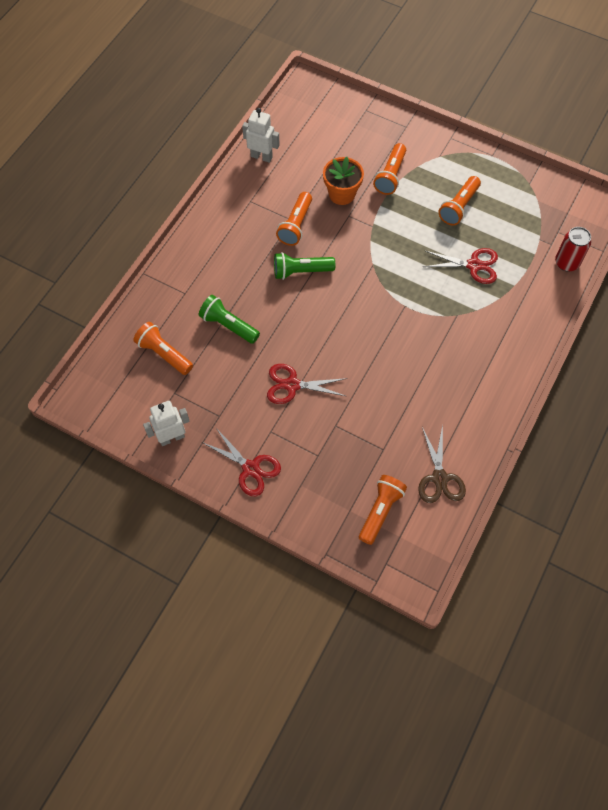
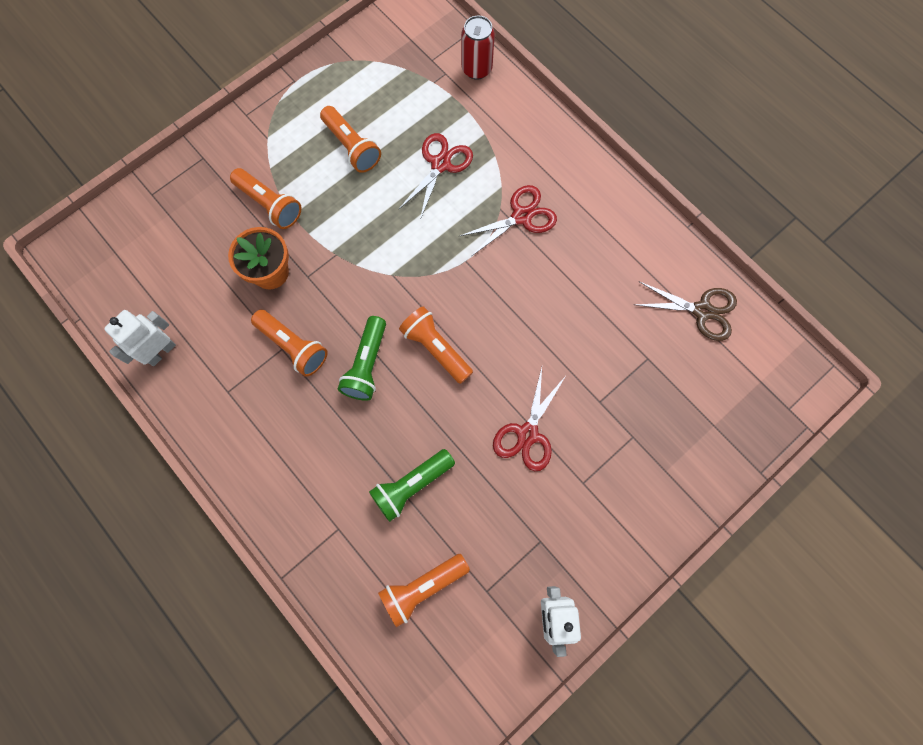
camera: 70 degrees left, 10 degrees up
(250, 469) = (626, 525): red scissors -> red scissors (521, 216)
(380, 511) = (724, 391): orange flashlight -> orange flashlight (436, 348)

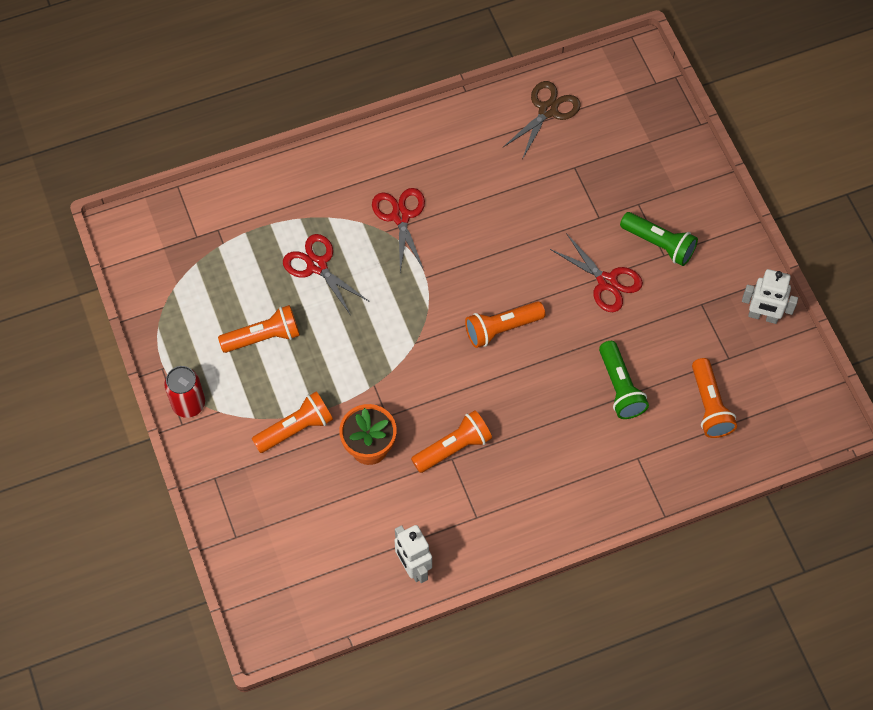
camera: 70 degrees left, 10 degrees down
(366, 365) = (495, 390): green flashlight -> green flashlight (659, 244)
(476, 69) = (226, 201): red can -> red can (188, 404)

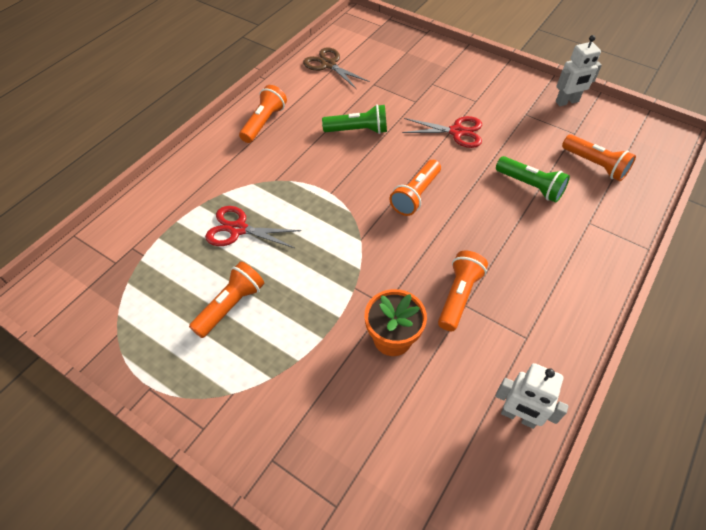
camera: 35 degrees left, 10 degrees down
(188, 404) = (197, 405): red can -> none
(295, 429) = (316, 363): orange flashlight -> orange flashlight (264, 122)
(401, 216) = (279, 165): red scissors -> none
(548, 110) = (328, 64): brown scissors -> brown scissors turned 45 degrees counterclockwise
(659, 244) = (466, 97): green flashlight -> green flashlight (358, 130)

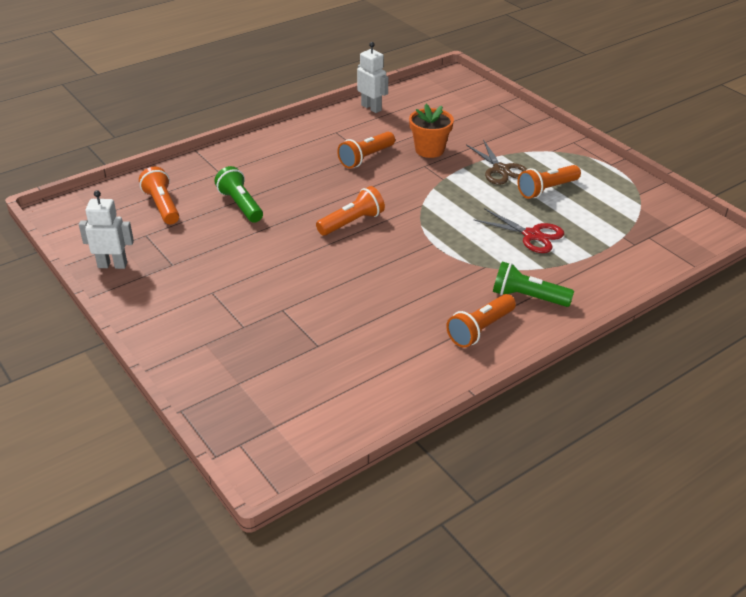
camera: 160 degrees left, 15 degrees down
(328, 64) = (362, 391): brown scissors -> brown scissors (501, 170)
(358, 130) = (372, 293): green flashlight -> green flashlight (528, 297)
(457, 132) = (264, 265): red scissors -> none

